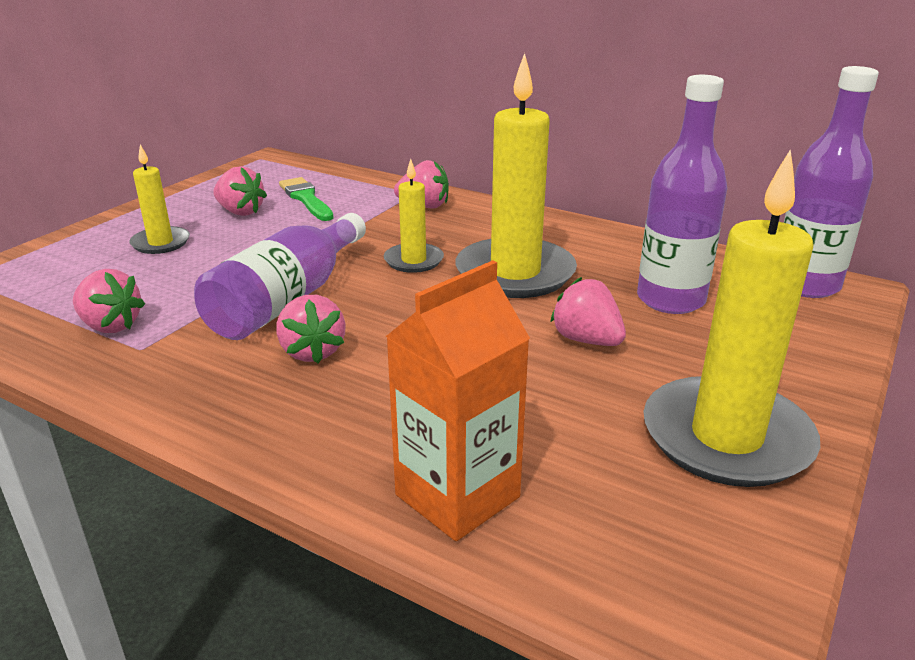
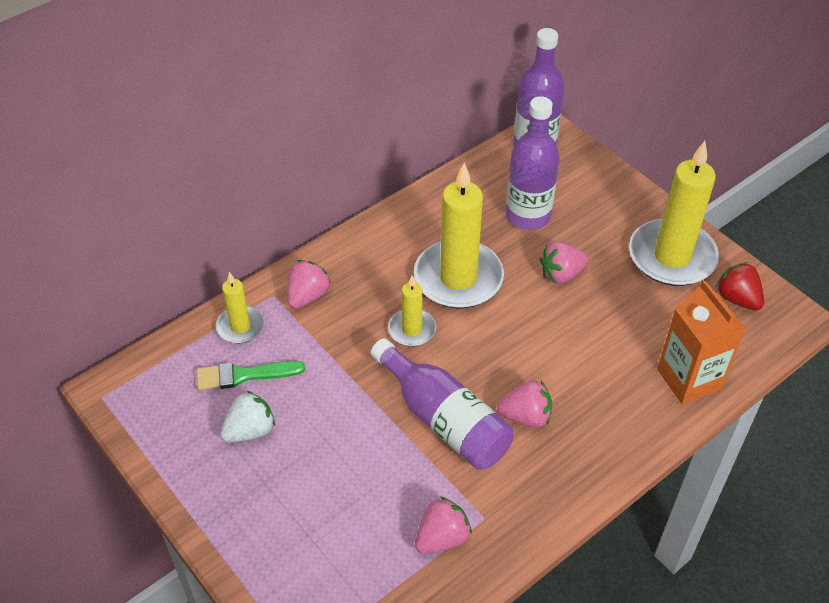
camera: 70 degrees left, 20 degrees up
(161, 243) = (294, 498): yellow candle -> yellow candle (240, 327)
(240, 212) = (250, 430): pink strawberry -> white strawberry
(700, 535) = (737, 299): none -> red strawberry

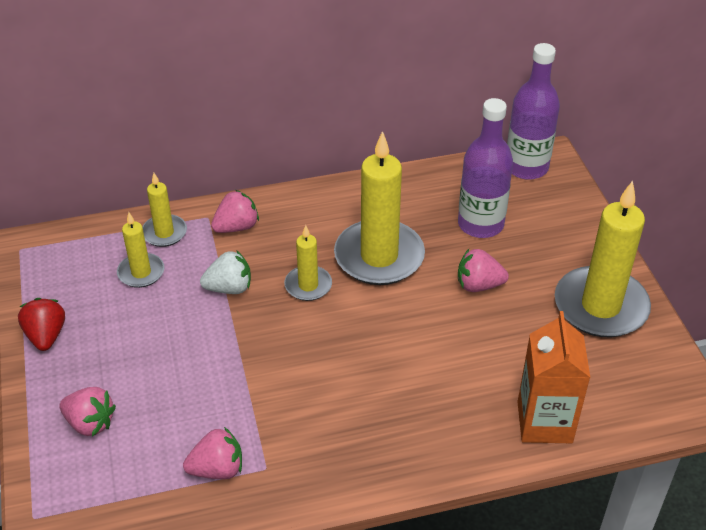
camera: 25 degrees right, 5 degrees down
(244, 375) = (141, 272): green brush -> yellow candle
(250, 430) = (116, 318): white strawberry -> white strawberry (229, 288)
(444, 419) = (286, 371): purple bottle -> none
(526, 416) = (362, 396): pink strawberry -> pink strawberry (90, 423)
(737, 299) = (644, 367): red strawberry -> red strawberry (46, 336)

